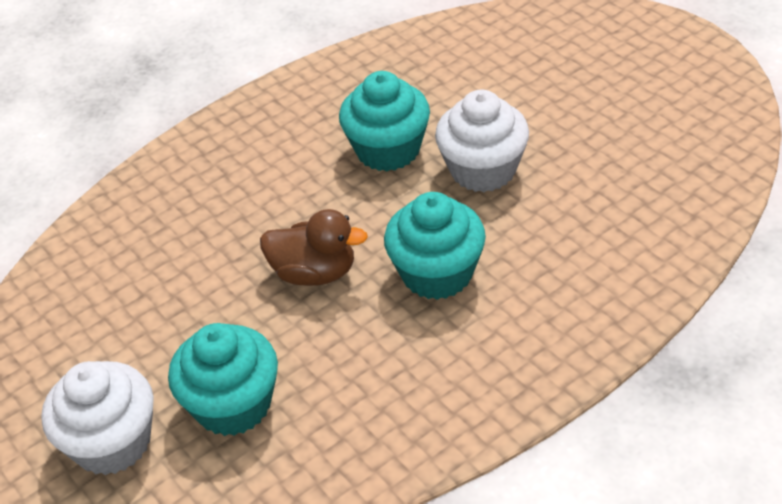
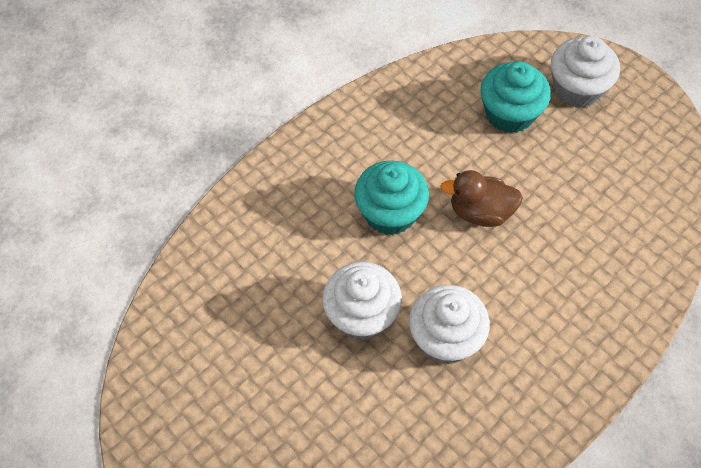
camera: 170 degrees right, 15 degrees up
(388, 150) = (445, 338): turquoise cupcake -> white cupcake

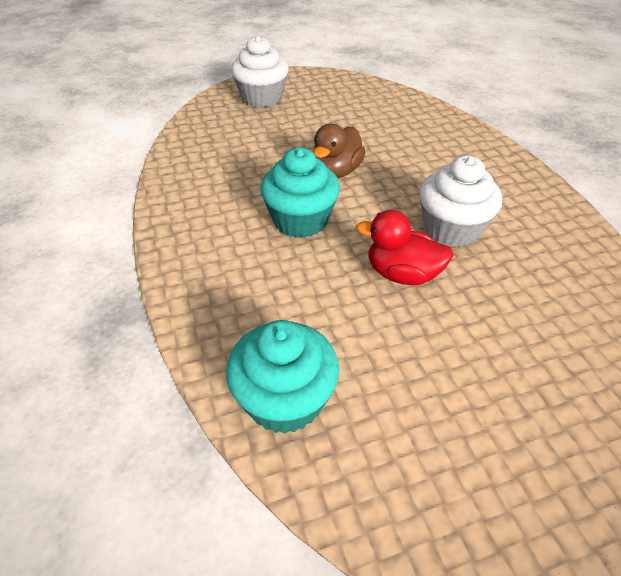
camera: 65 degrees left, 15 degrees down
(361, 315) = (402, 274): white cupcake -> red duck
(509, 113) = (255, 130): turquoise cupcake -> turquoise cupcake (284, 400)

